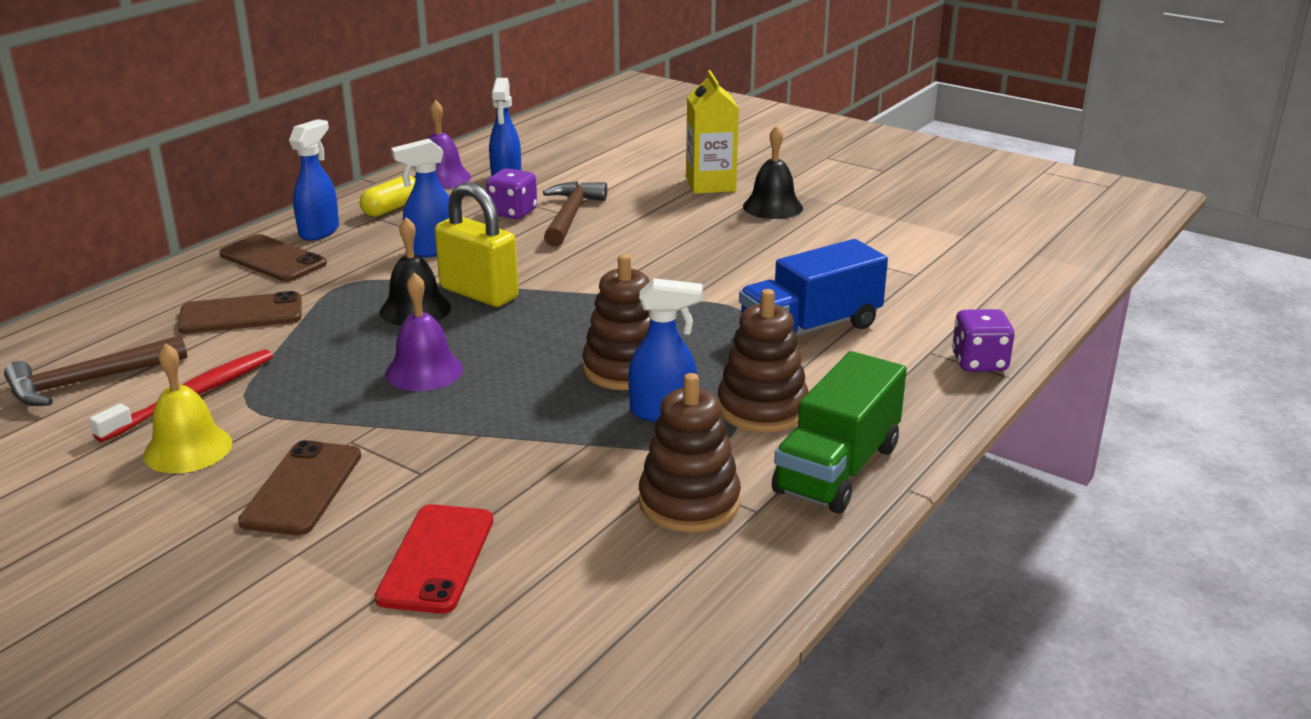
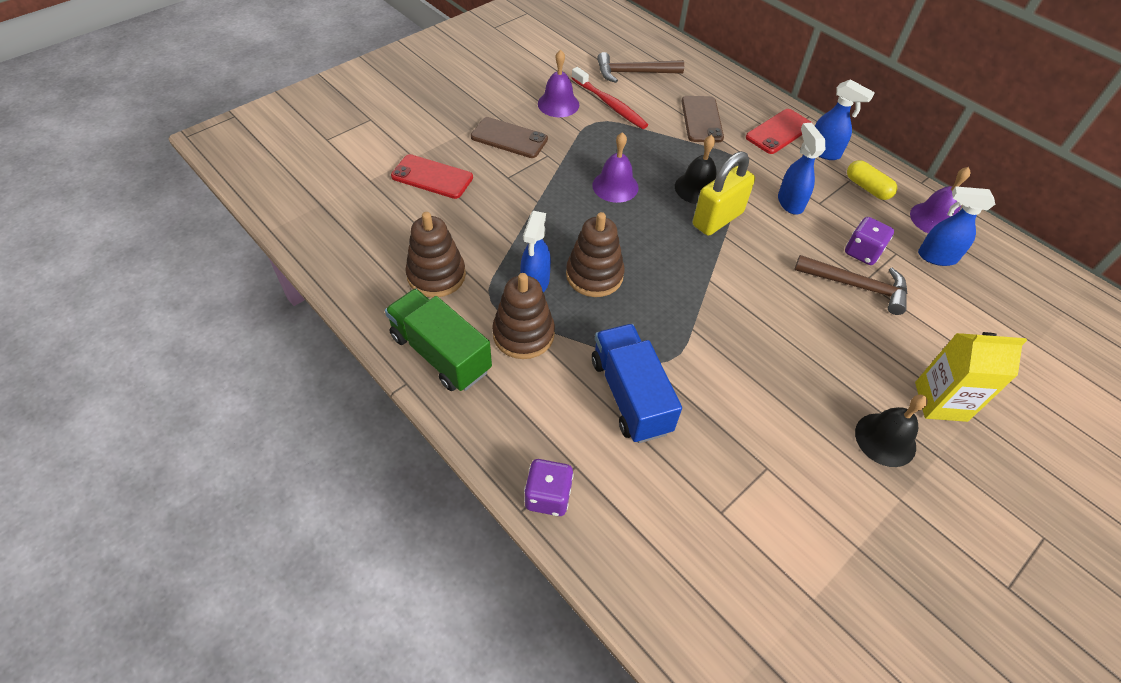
camera: 100 degrees right, 25 degrees up
(89, 381) = (634, 73): brown hammer -> brown hammer turned 75 degrees counterclockwise
(188, 449) = (558, 104): yellow bell -> purple bell
(272, 259) = (779, 132): brown phone -> red phone

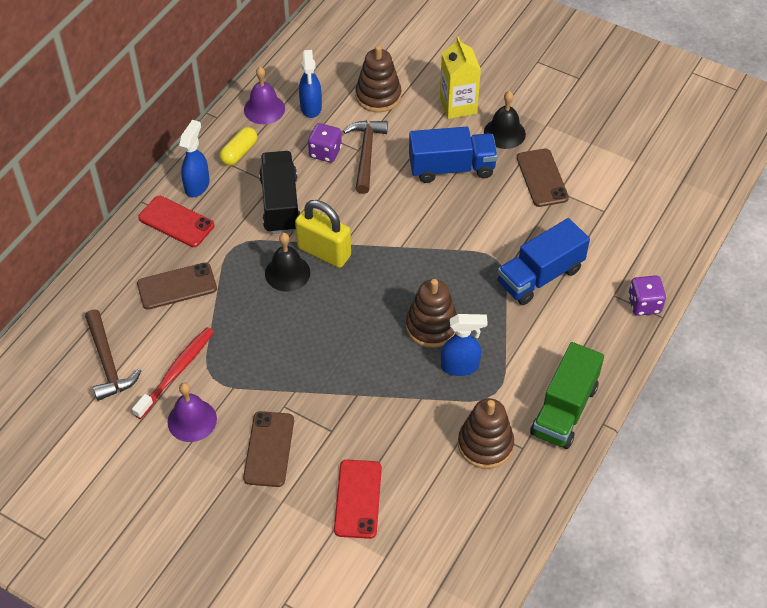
camera: 105 degrees left, 0 degrees up
(523, 334) = (517, 359): brown stacking toy -> brown stacking toy (378, 96)
(615, 186) = (309, 337): purple bell -> none
(790, 202) = (280, 204): blue spray bottle -> black truck
(795, 456) = (542, 178): none -> brown phone
(825, 360) = (451, 168): none -> blue truck

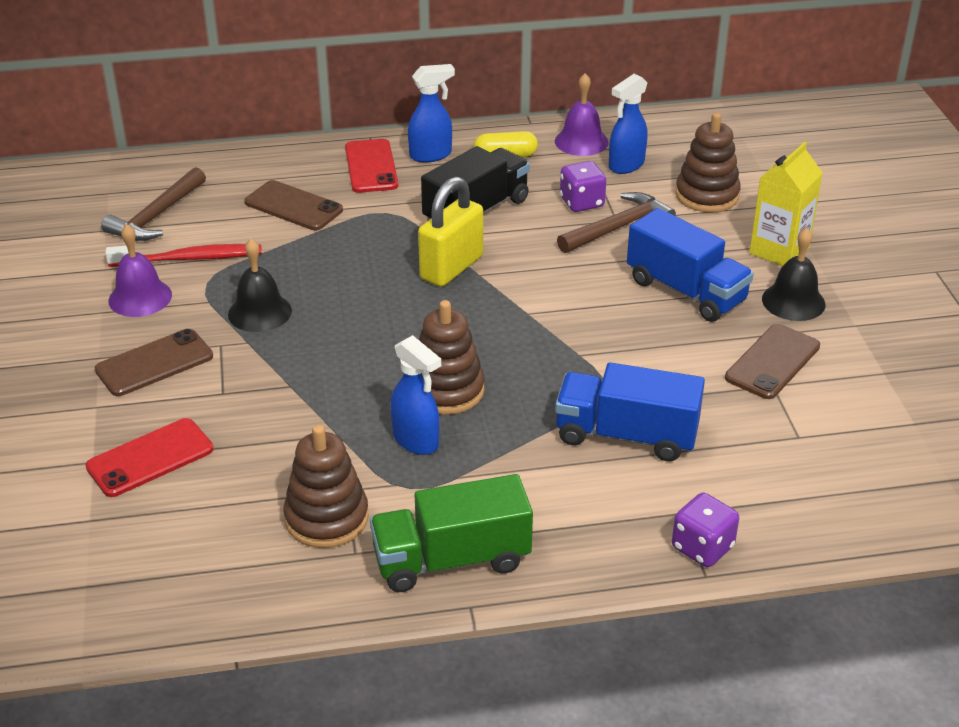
camera: 50 degrees right, 15 degrees down
(287, 273) = (394, 259): black bell -> black bell (259, 312)
(324, 252) = (451, 268): yellow padlock -> yellow padlock turned 45 degrees clockwise

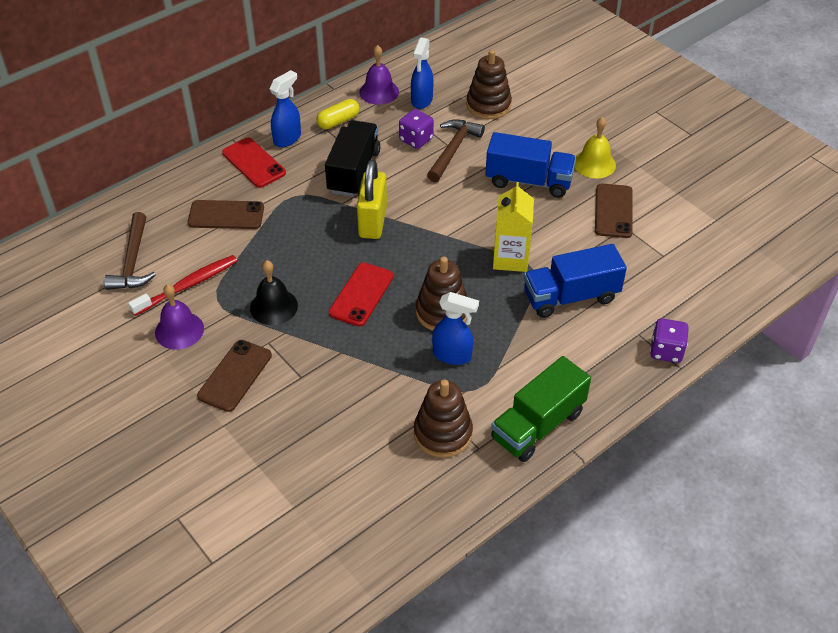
camera: 30 degrees left, 10 degrees up
(150, 458) = (294, 445): red phone -> red phone (361, 294)
(779, 251) = (560, 130): yellow carton -> yellow carton (510, 258)
(793, 301) = (594, 164): black bell -> yellow bell

